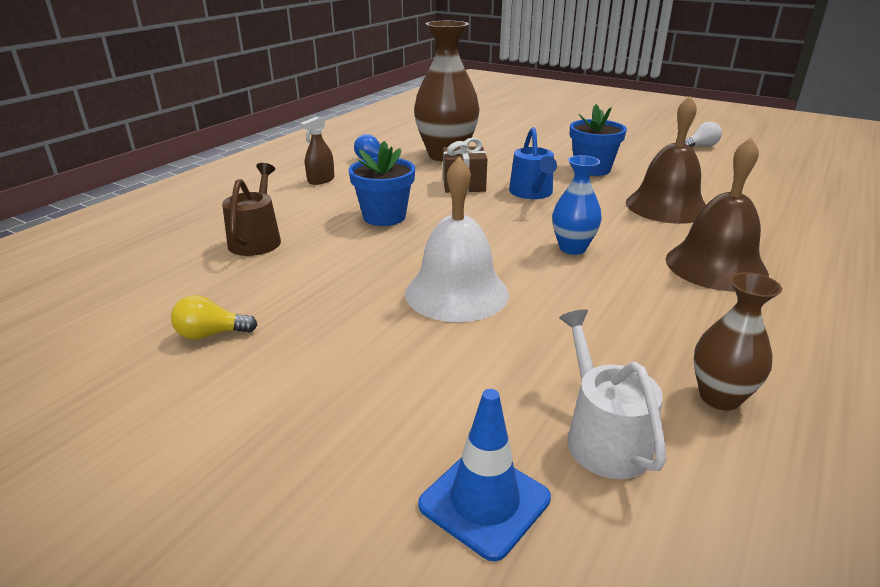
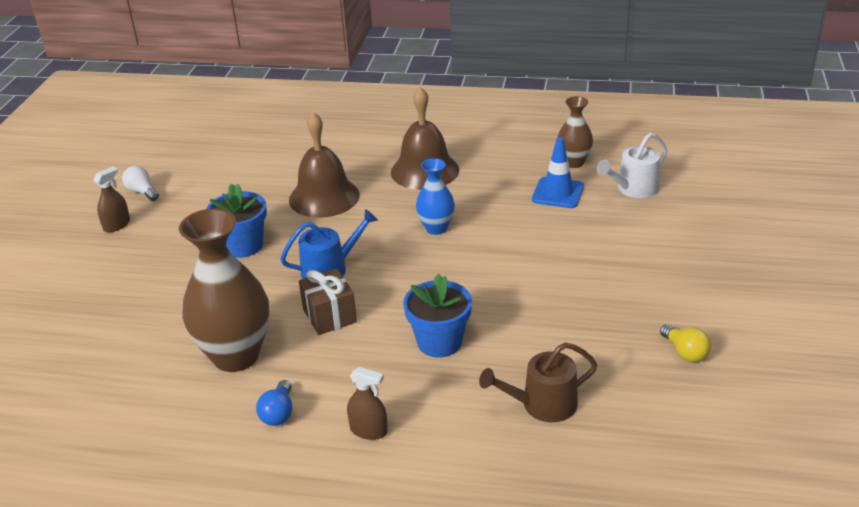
camera: 110 degrees left, 5 degrees up
(456, 293) = (542, 263): white bell -> none
(484, 501) = (703, 210): blue traffic cone -> blue traffic cone (558, 193)
(648, 137) = (117, 225): none -> brown spray bottle

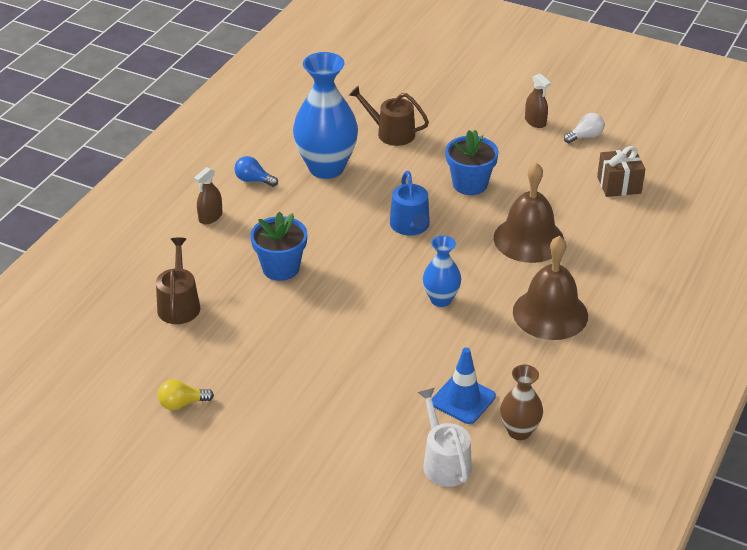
camera: 105 degrees right, 5 degrees up
(151, 321) = (391, 133): none -> brown watering can
(236, 356) = (326, 168): brown vase -> blue vase
(329, 316) = (347, 217): brown gift -> brown gift (619, 185)

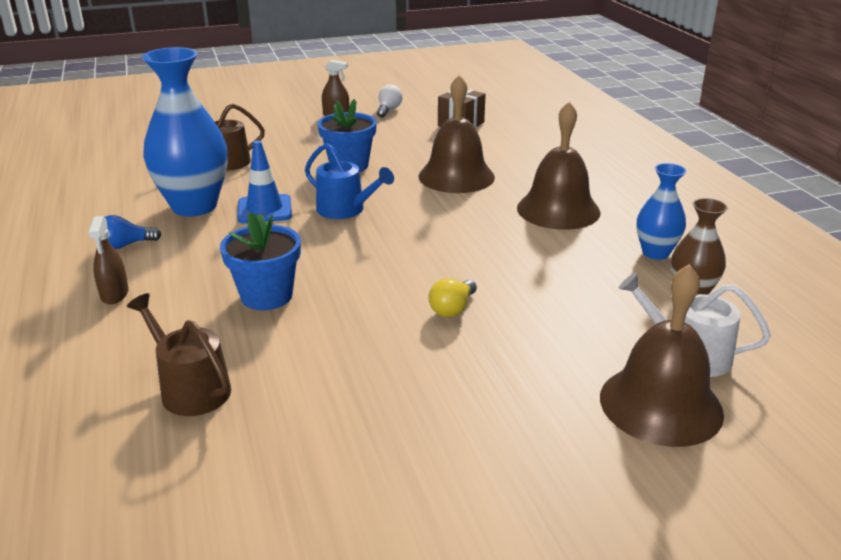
camera: 45 degrees left, 10 degrees down
(182, 403) = (349, 486): yellow light bulb -> yellow light bulb (452, 309)
(377, 474) = (660, 404): none -> brown bell
(441, 299) = (460, 243): blue vase -> blue vase (655, 253)
(463, 399) = (610, 299): blue traffic cone -> blue traffic cone (264, 209)

